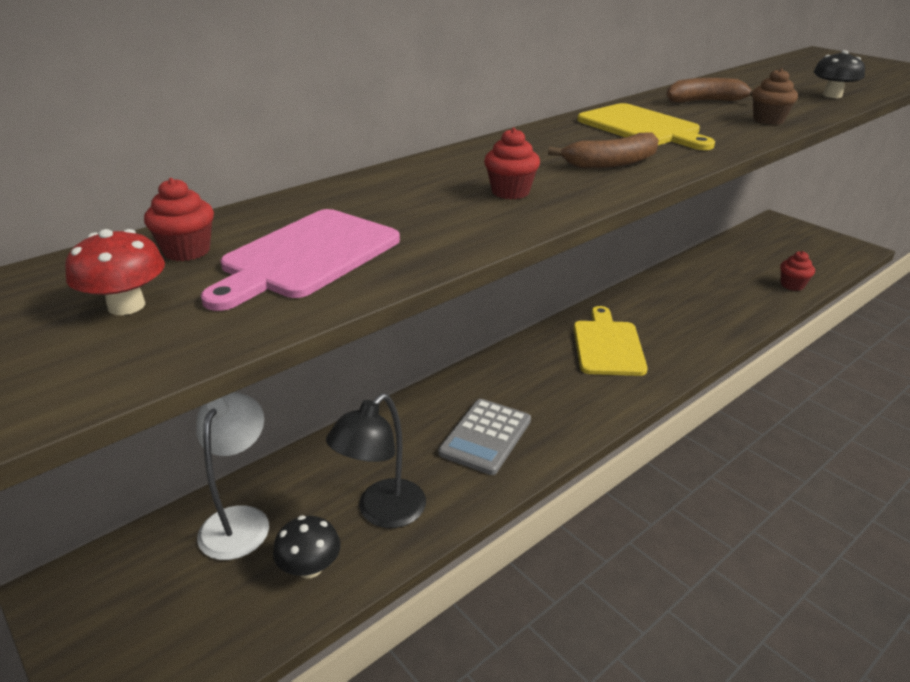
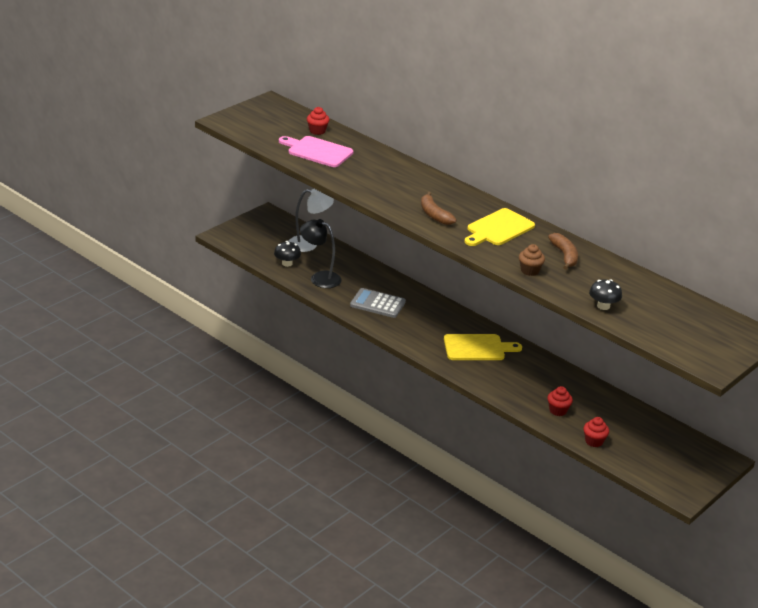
camera: 80 degrees right, 0 degrees up
(126, 306) = (279, 128): red mushroom -> none
(510, 192) = (389, 189): red cupcake -> red cupcake (558, 410)

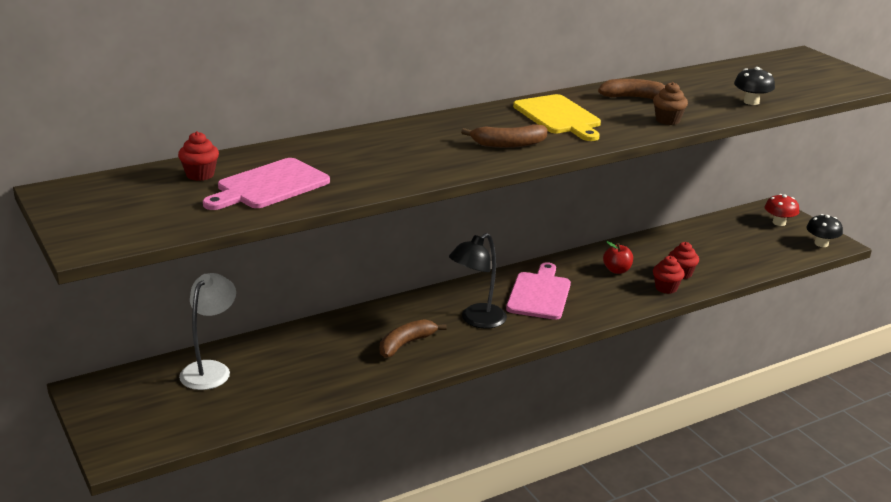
camera: 70 degrees left, 5 degrees down
(287, 263) = (251, 401): black mushroom -> black mushroom (821, 244)
(319, 278) = (310, 379): black lamp -> black lamp (476, 320)
(377, 304) = (406, 344): grey calculator -> brown banana
(477, 348) = (539, 294): yellow cutting board -> pink cutting board
(539, 379) = (617, 270): none -> red apple
(594, 441) = (742, 267): red cupcake -> red cupcake (666, 288)
(696, 462) = (779, 223): none -> red mushroom

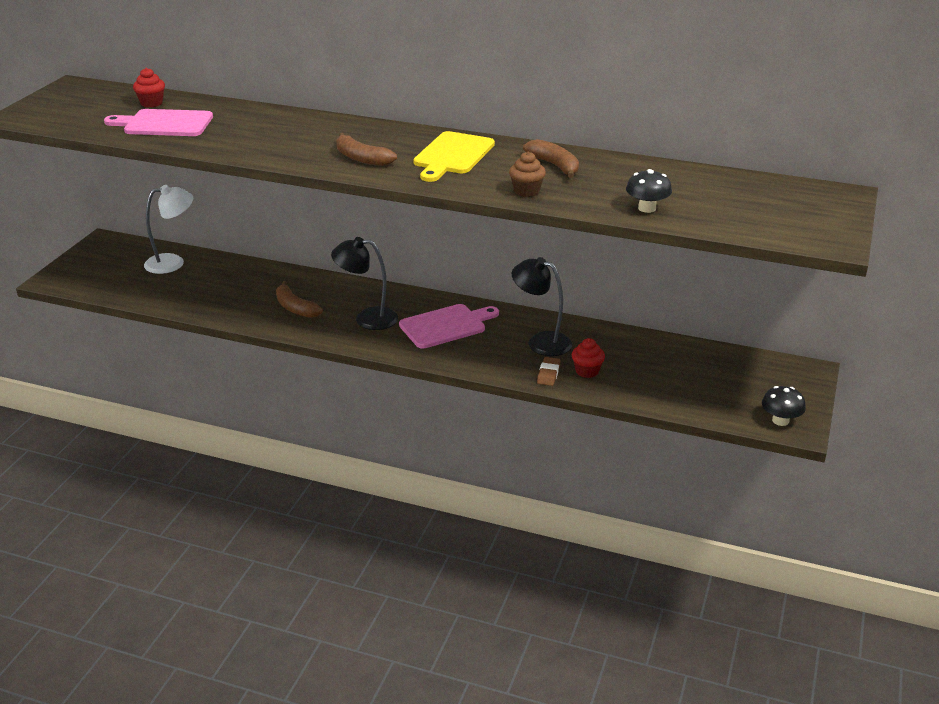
camera: 50 degrees right, 5 degrees up
(406, 344) = (295, 308): brown banana -> brown banana turned 135 degrees counterclockwise
(617, 270) = (541, 341): red apple -> black lamp
(666, 288) = (548, 374): red cupcake -> brown eraser
(779, 223) = (782, 384): red mushroom -> none

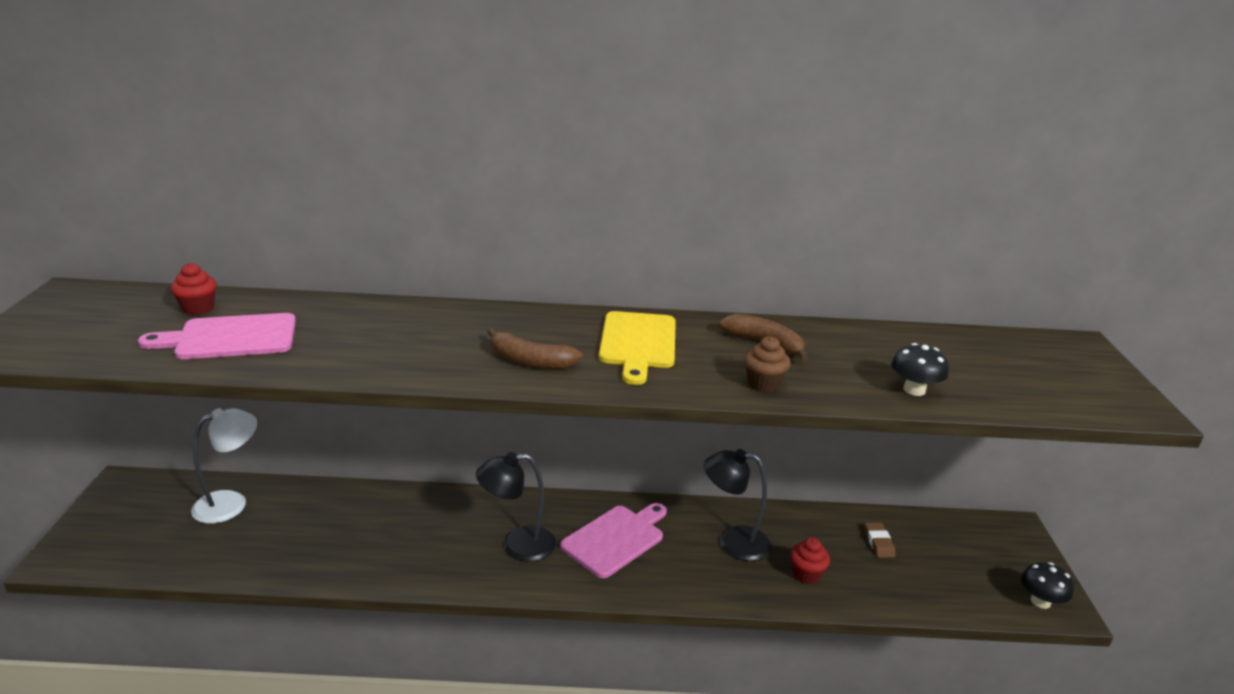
camera: 20 degrees left, 5 degrees down
(295, 308) = (420, 545): brown banana -> none
(548, 374) = (768, 587): brown eraser -> brown eraser (878, 543)

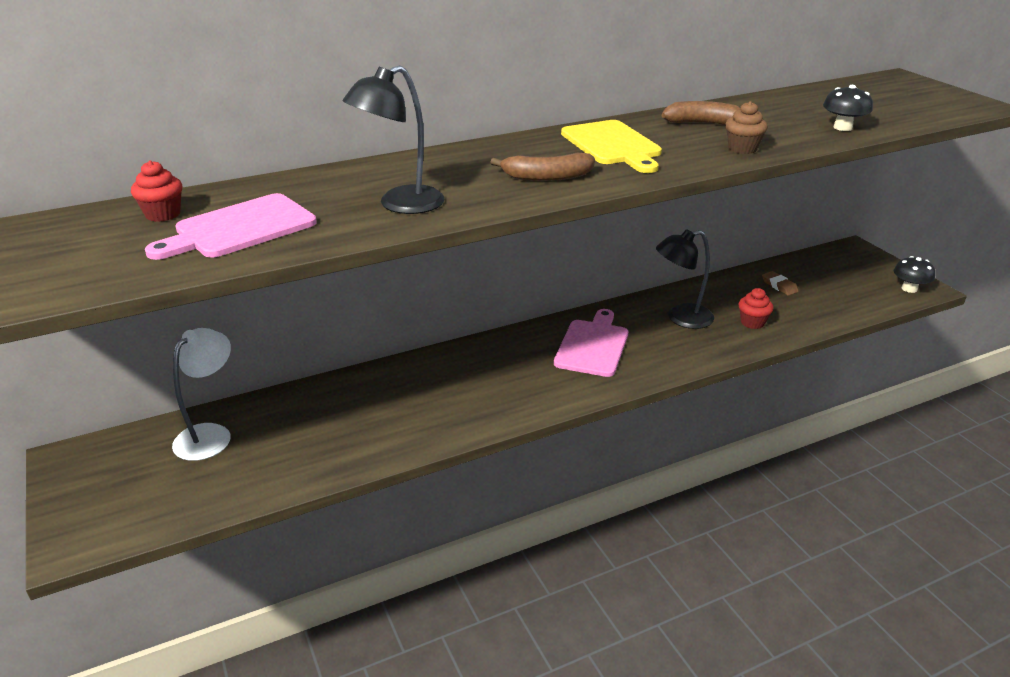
camera: 25 degrees left, 5 degrees up
(517, 545) = (519, 377): black lamp -> black lamp (400, 205)

